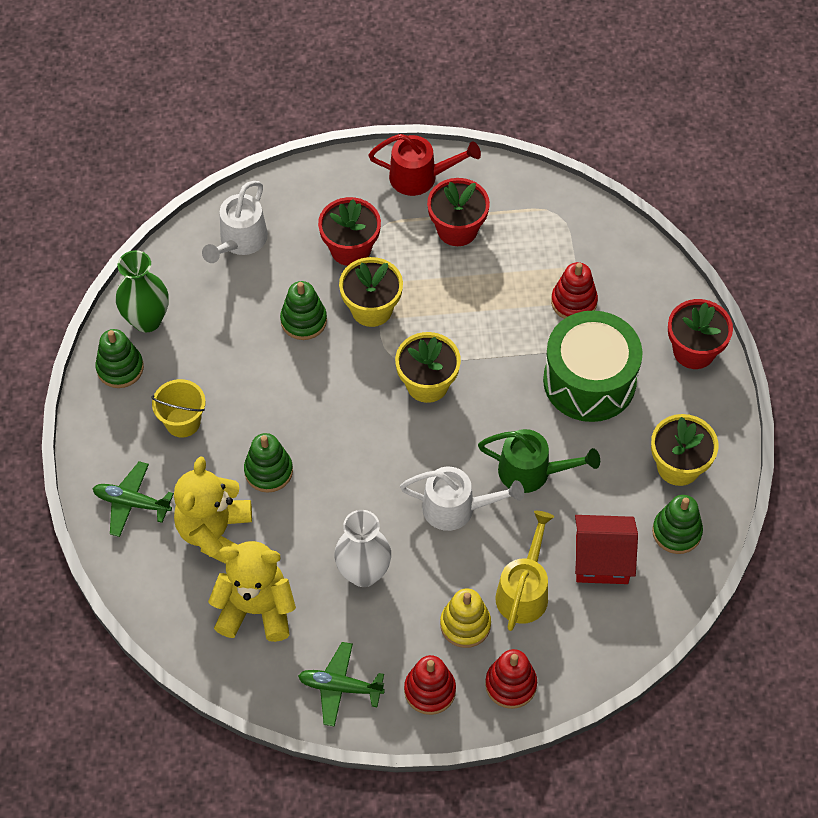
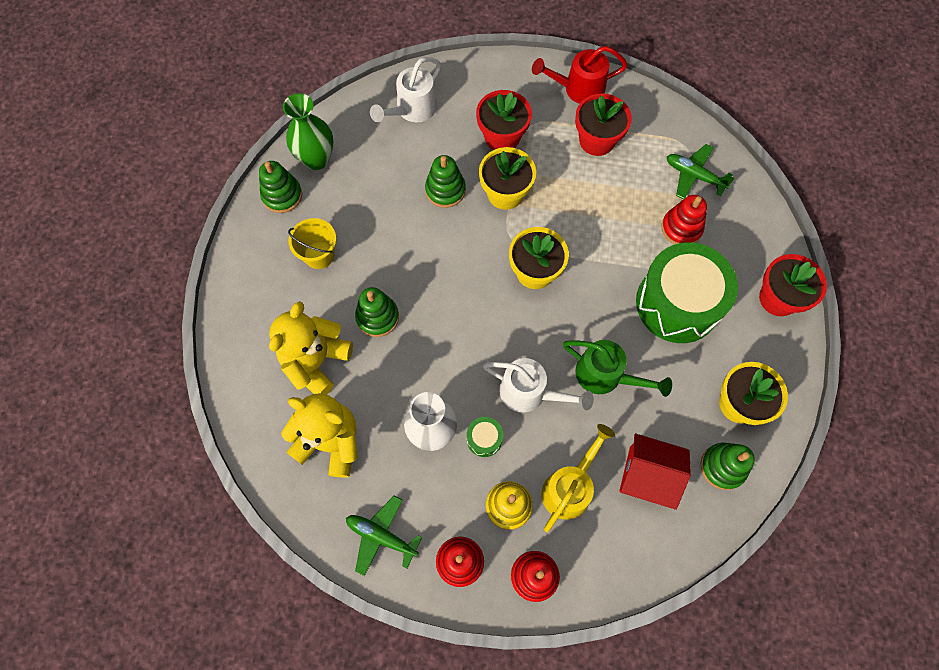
camera: 15 degrees right, 10 degrees up
(132, 503) = (255, 316): green plane -> green plane (694, 175)
(421, 177) = (578, 89): red watering can -> red watering can turned 150 degrees clockwise
(421, 566) = (484, 439): none -> green drum

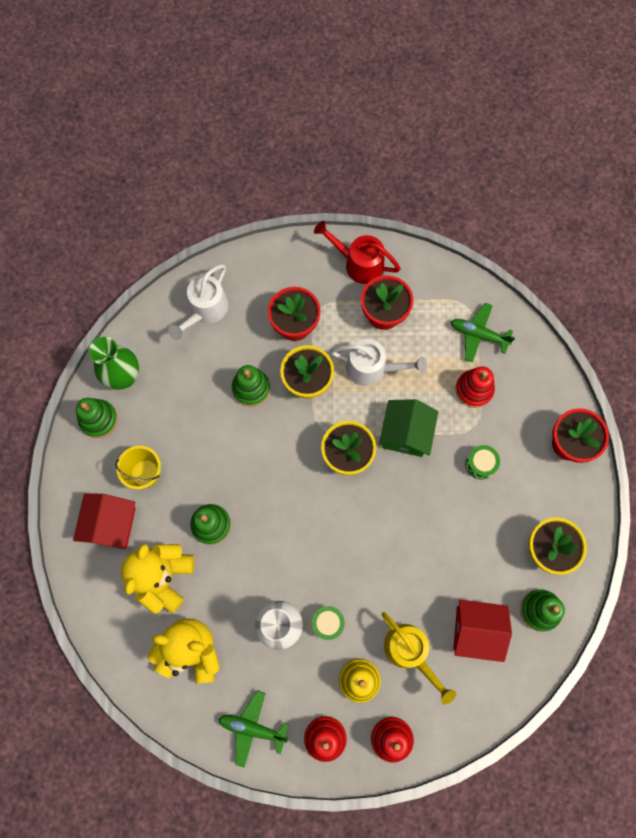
camera: 10 degrees left, 5 degrees up
(273, 299) = (111, 524): none -> red house
(530, 393) = (361, 572): white watering can -> white watering can (372, 368)
(570, 486) = (410, 652): yellow watering can -> yellow watering can turned 120 degrees clockwise
(578, 89) = (358, 263): red watering can -> red watering can turned 45 degrees clockwise
(601, 260) = (406, 433): none -> green house
(606, 376) = (426, 544): green watering can -> none
(677, 303) = (480, 464): green drum -> green drum, size x0.40

